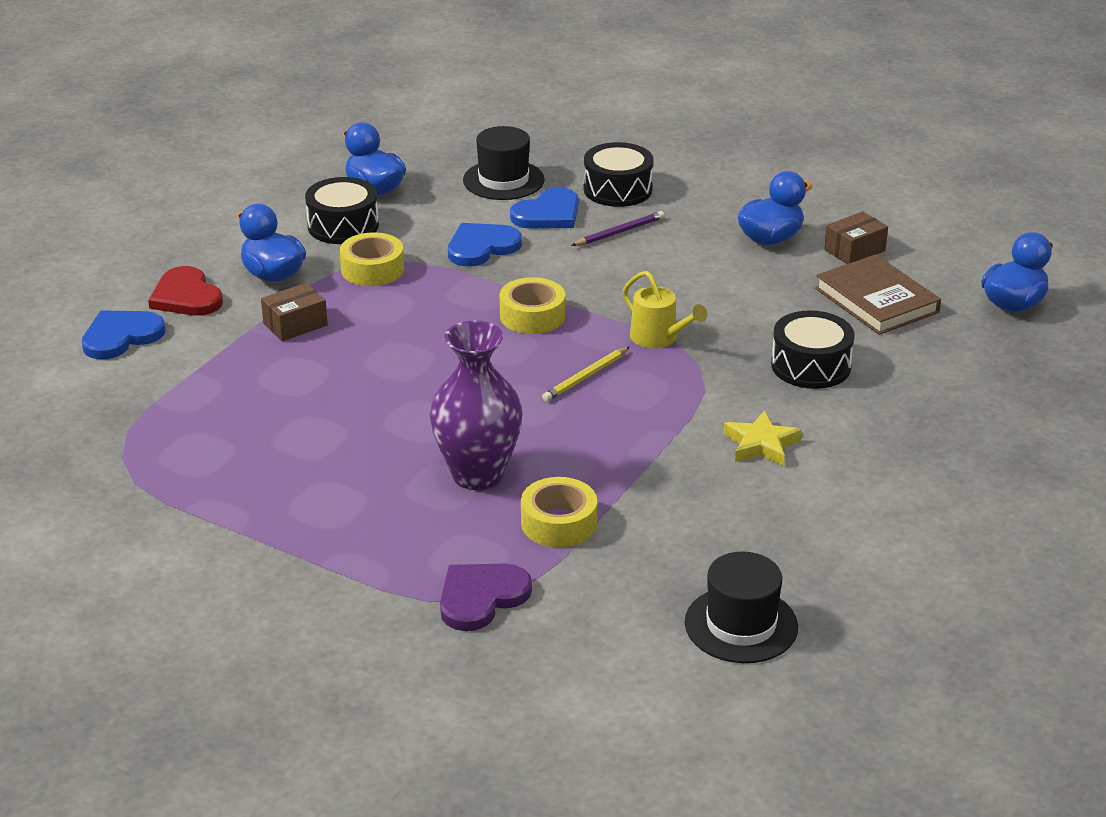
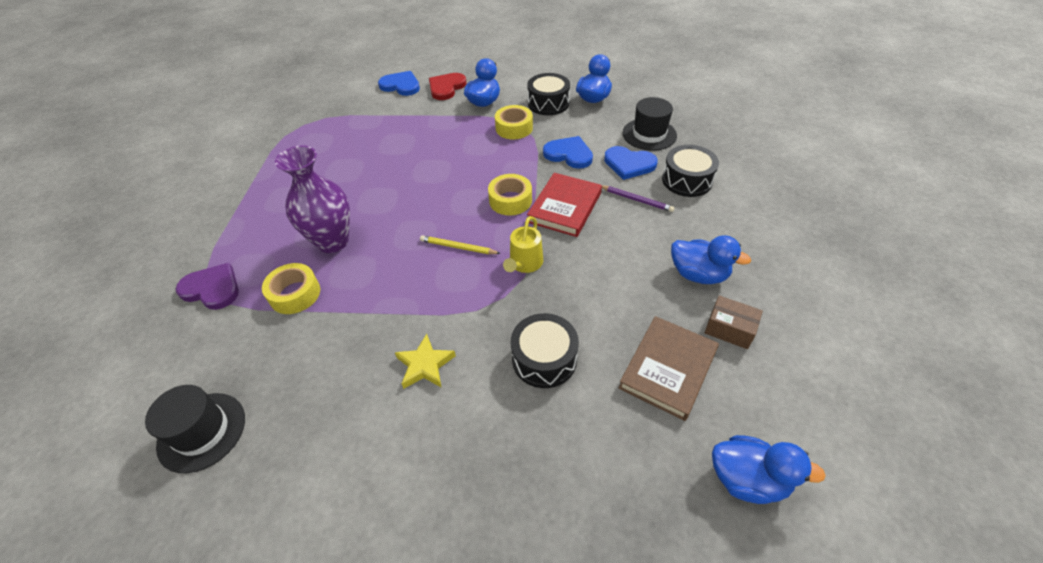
camera: 65 degrees right, 15 degrees up
(295, 324) = (443, 126): brown box -> none
(585, 282) = (565, 207): none -> red book

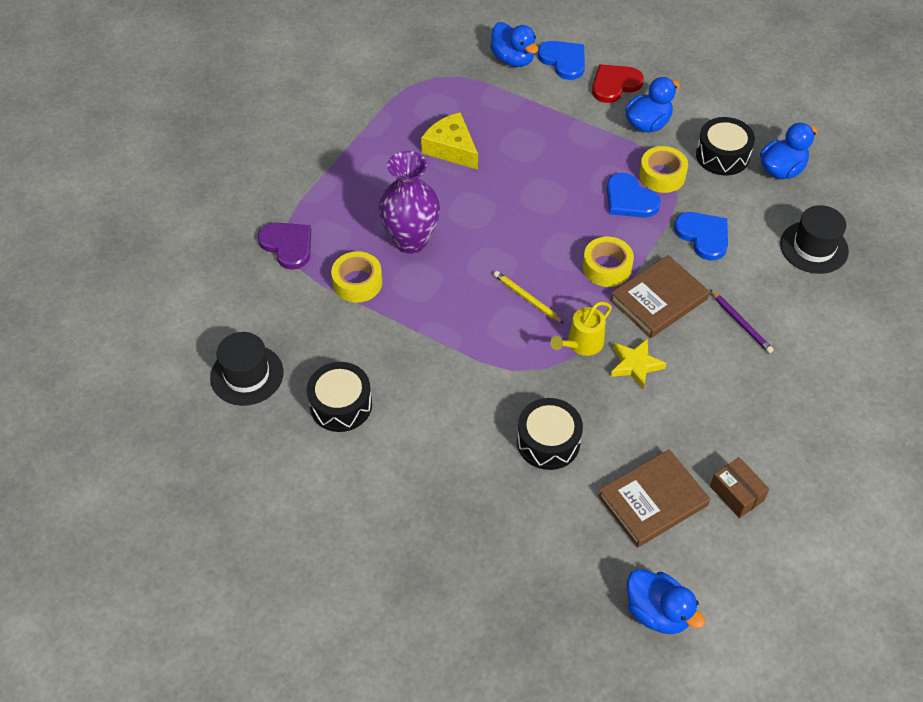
camera: 25 degrees right, 5 degrees up
(339, 164) = (451, 148): none -> yellow cheese
(425, 365) = (443, 400): yellow star -> yellow star (635, 365)
(565, 207) = (658, 299): red book -> brown book
(629, 164) = (763, 276): blue heart -> blue heart (629, 199)
(687, 180) = (814, 323): black drum -> black drum (341, 405)
(698, 274) = (746, 430): blue duck -> blue duck (513, 59)

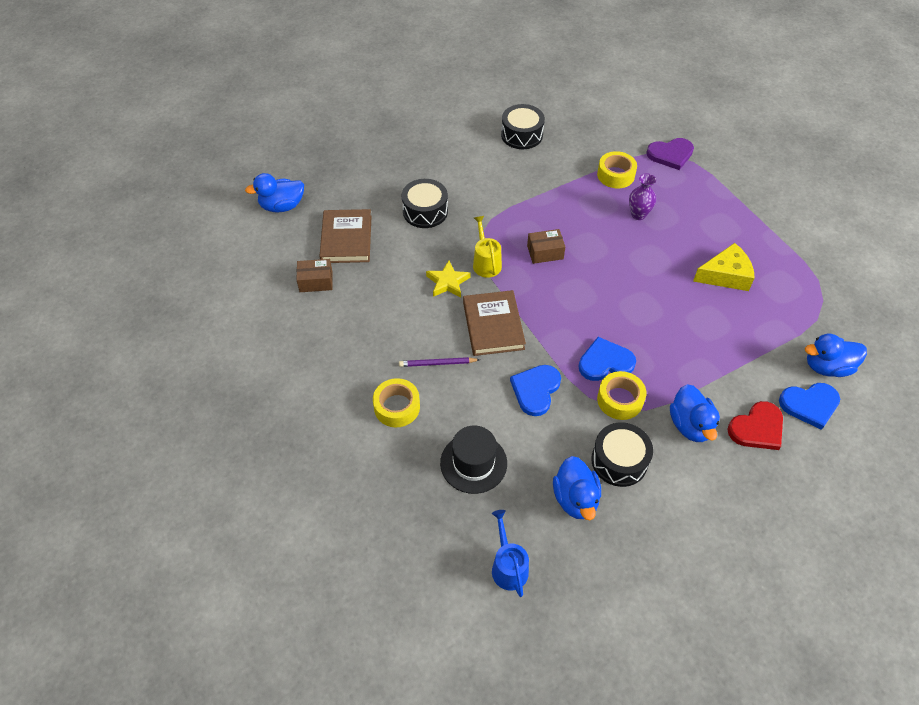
camera: 120 degrees right, 0 degrees up
(247, 375) = (572, 106): black hat -> none
(411, 241) = (638, 214): purple vase -> purple vase, size x0.55
(527, 298) = (545, 252): yellow pencil -> brown box
(607, 267) = (544, 310): yellow tape -> yellow tape (397, 407)
(615, 84) = (757, 428): red heart -> red heart turned 60 degrees clockwise
(703, 236) = (535, 390): blue heart -> blue heart turned 120 degrees clockwise
(875, 187) = (508, 566): none -> blue watering can

